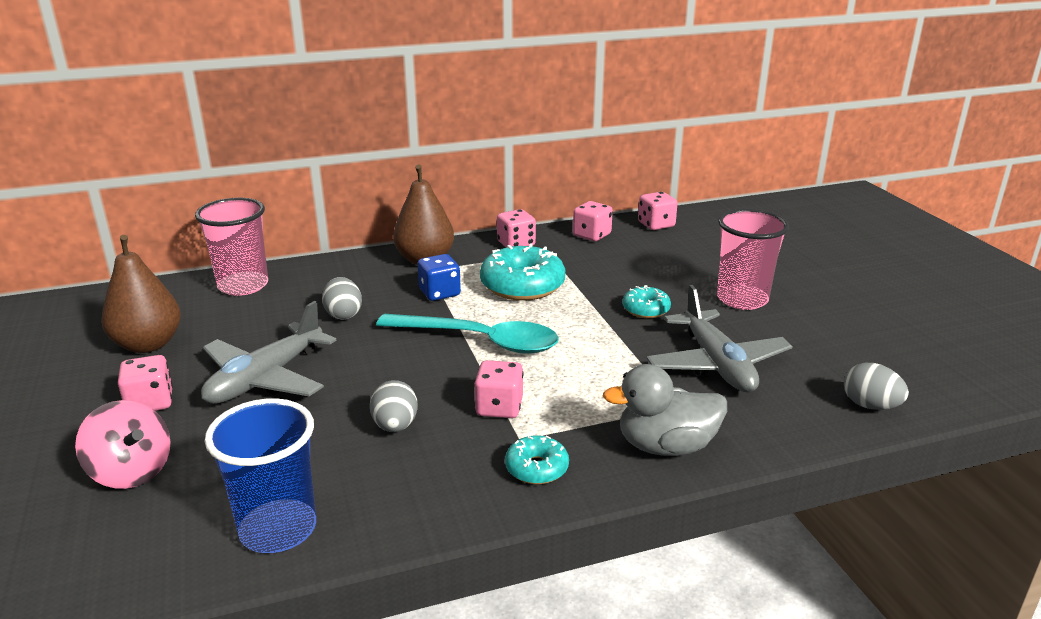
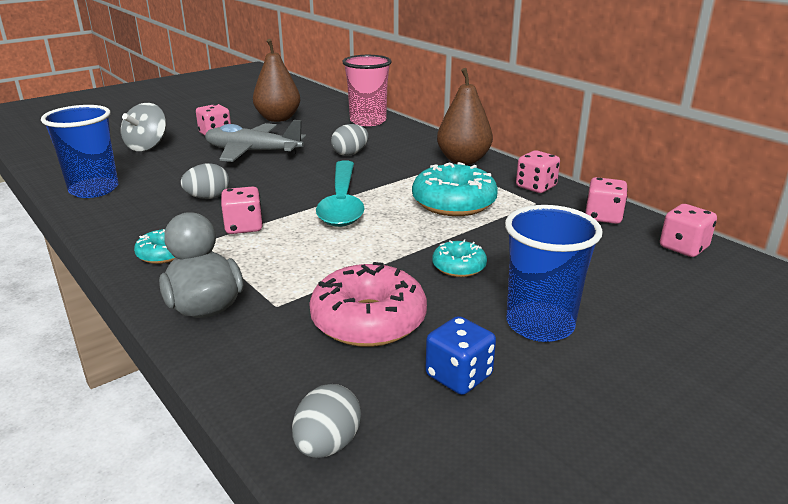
camera: 70 degrees right, 0 degrees up
(131, 471) = (147, 146): pink spinning top -> grey spinning top
(439, 293) = (410, 175): blue dice -> blue dice (459, 376)
(717, 364) = (368, 320): grey plane -> pink donut
(742, 299) = (540, 324): pink cup -> blue cup

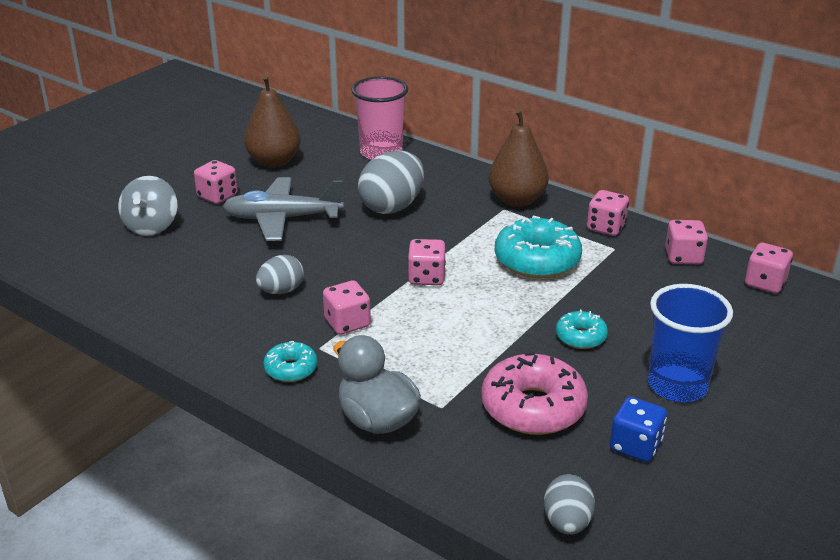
camera: 15 degrees left, 5 degrees up
(94, 189) = (144, 299): blue cup -> none
(342, 203) = (426, 277): turquoise spoon -> pink dice
(350, 154) = (392, 207): grey egg -> grey egg, size x1.71

